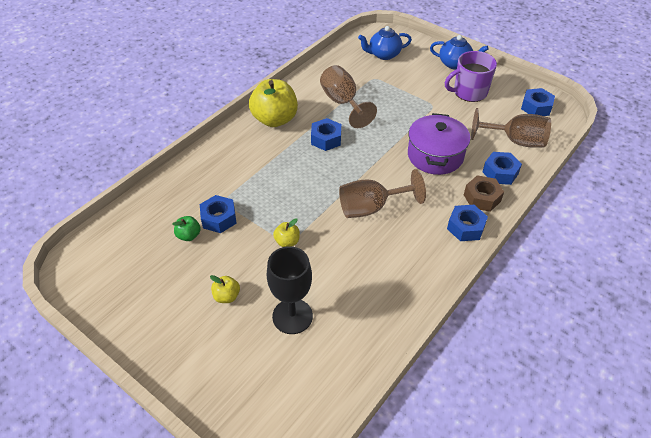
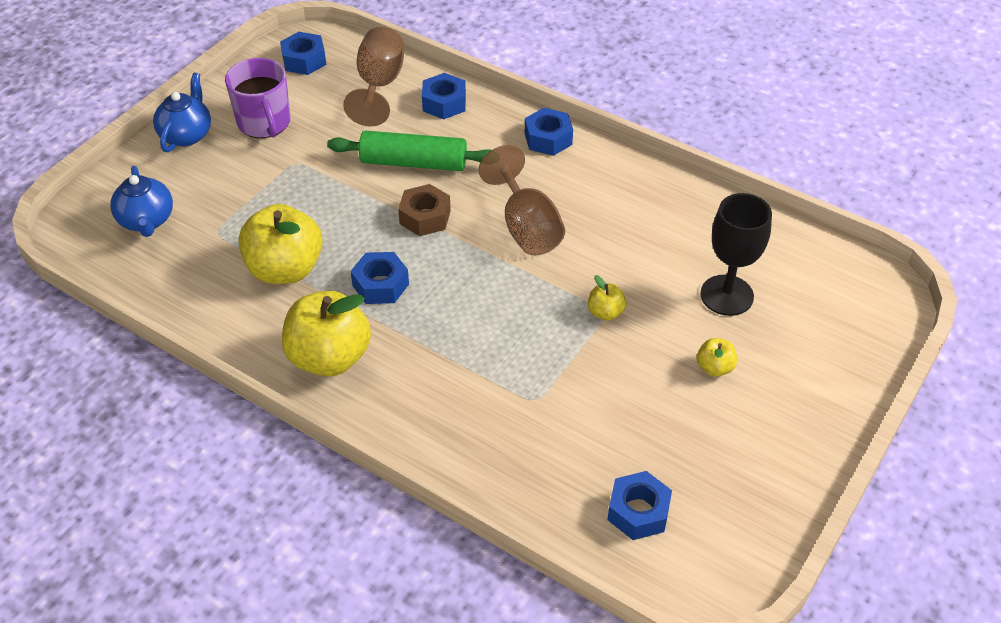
camera: 95 degrees left, 0 degrees up
(189, 235) = (615, 433): green apple -> none
(219, 218) = (574, 400): blue nut -> blue nut (638, 511)
(343, 103) = (285, 269): brown goblet -> yellow apple
(435, 156) = (414, 163): purple pot -> green rolling pin
(482, 198) = (494, 122): brown nut -> brown nut (425, 217)

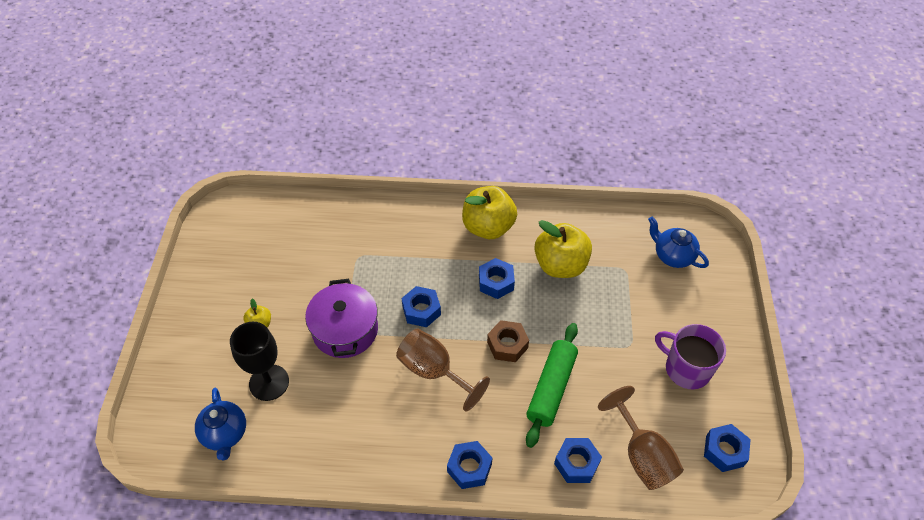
camera: 150 degrees right, 5 degrees up
(187, 135) = (724, 330): blue teapot -> blue teapot (225, 434)
(414, 163) = (551, 388): green rolling pin -> green rolling pin turned 45 degrees counterclockwise
(605, 312) = (345, 330): yellow apple -> purple pot
(638, 511) = (273, 224): blue nut -> blue nut (421, 310)

